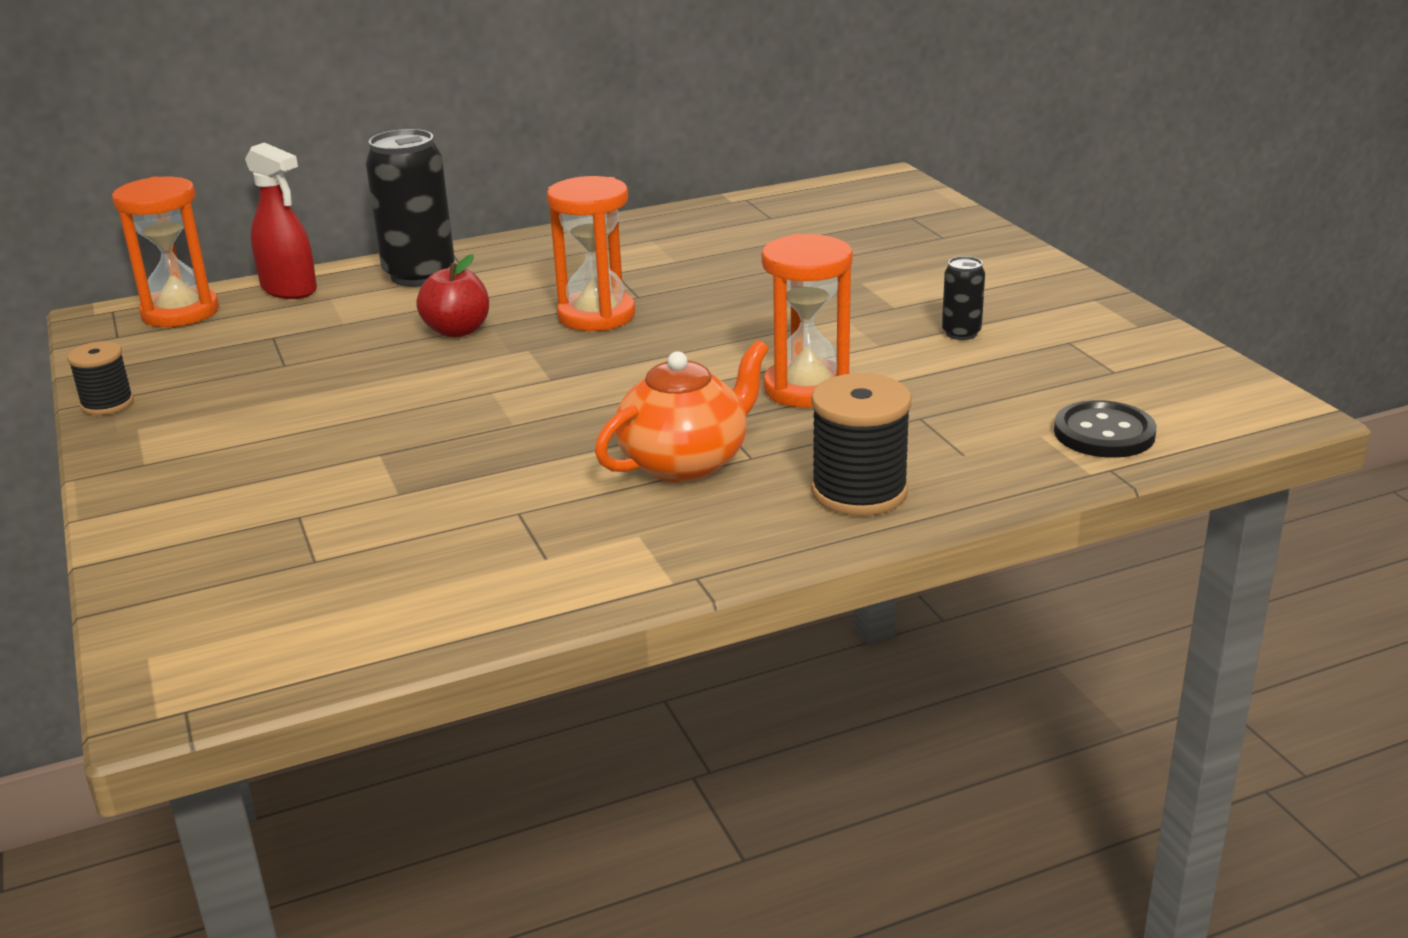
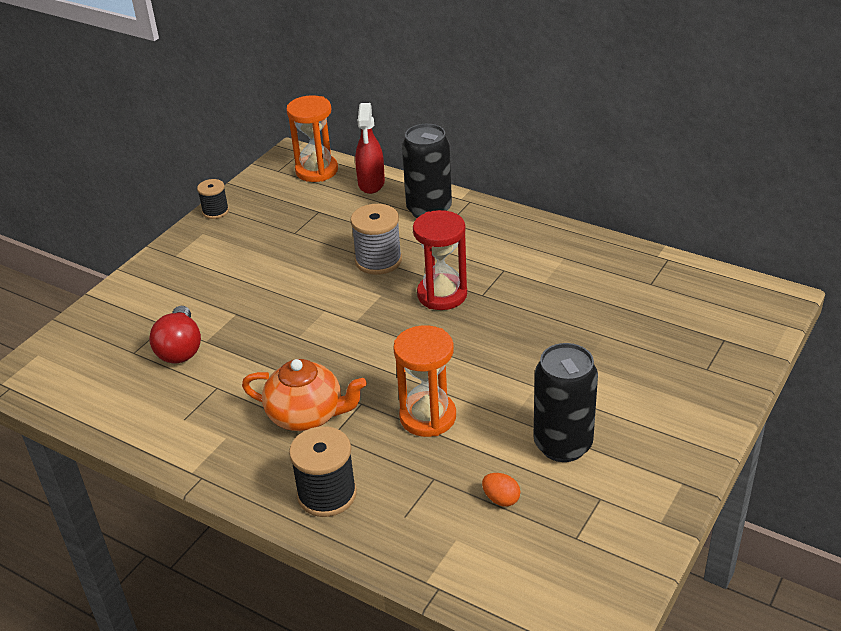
camera: 55 degrees right, 10 degrees up
(379, 518) = (180, 349): none -> red light bulb
(457, 331) = (378, 261): red apple -> grey spool
(596, 316) = (442, 295): orange hourglass -> red hourglass
(961, 333) = (563, 445): black can -> black can, size x2.07
(1005, 390) = (501, 499): none -> orange egg
(1104, 433) = (482, 567): black button -> none

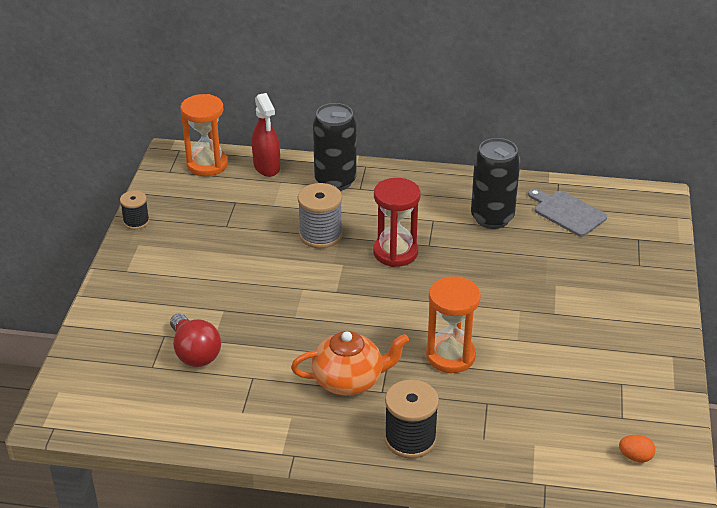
camera: 25 degrees left, 0 degrees up
(501, 499) = (549, 404): orange egg -> orange egg (635, 457)
(563, 445) = (569, 350): black can -> black can (492, 218)
(658, 292) = (567, 212): none -> grey cutting board

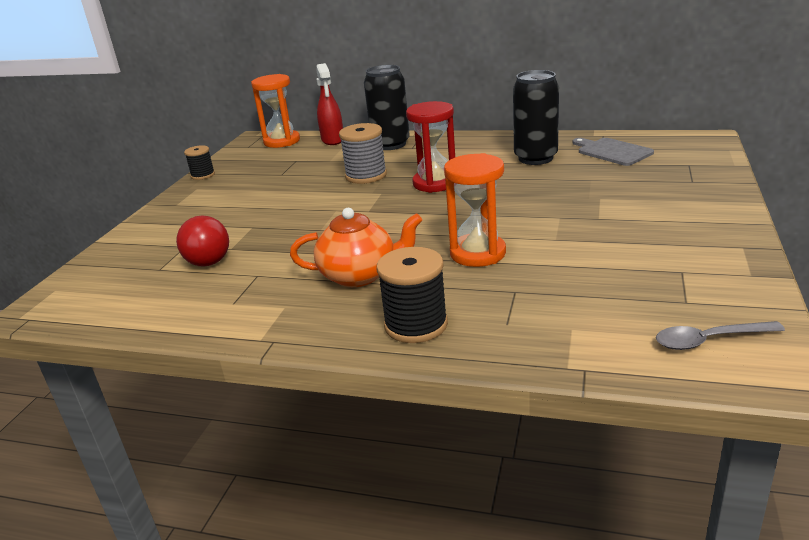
camera: 10 degrees right, 10 degrees down
(635, 457) = (709, 340): orange egg -> grey spoon

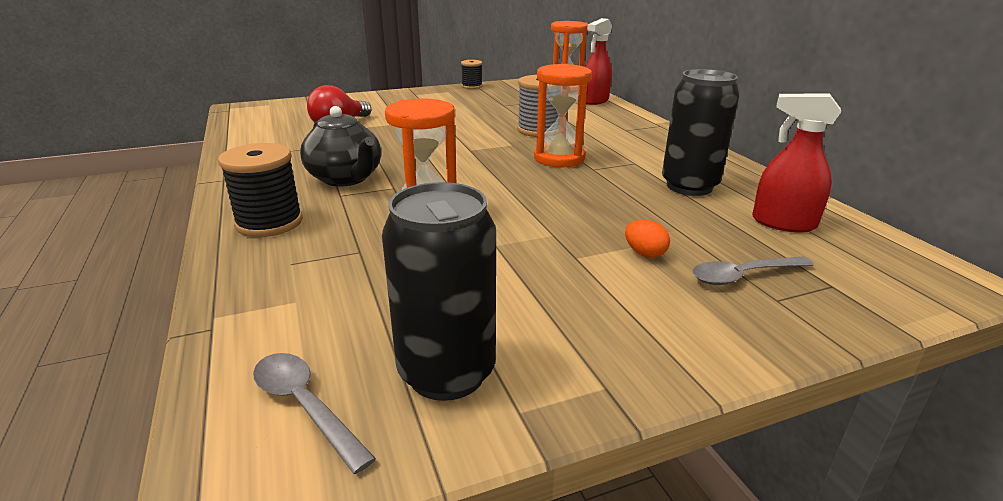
camera: 50 degrees right, 0 degrees up
(360, 275) = (346, 178): orange teapot -> black teapot
(391, 144) = (619, 121): black can -> black can (446, 373)
(435, 183) = (559, 158): red hourglass -> orange hourglass
(612, 151) = (783, 223): grey cutting board -> red spray bottle
(613, 197) = (644, 253): none -> orange egg
(662, 181) = (743, 276): none -> grey spoon

